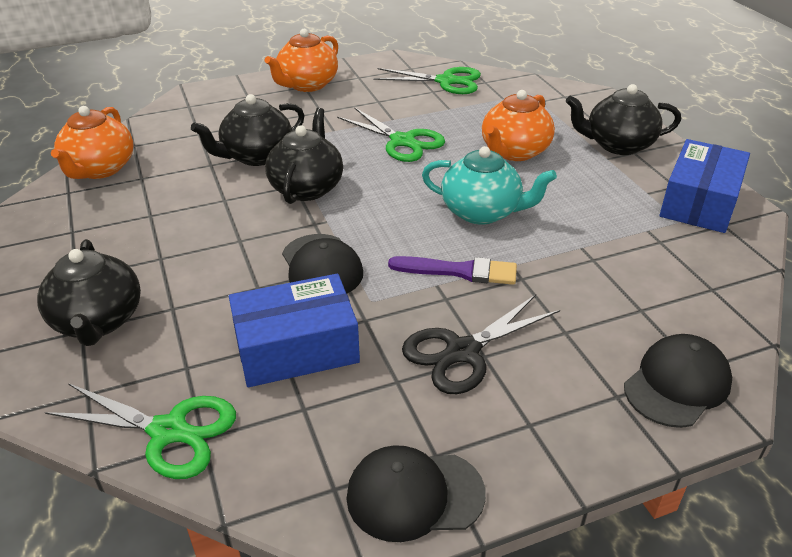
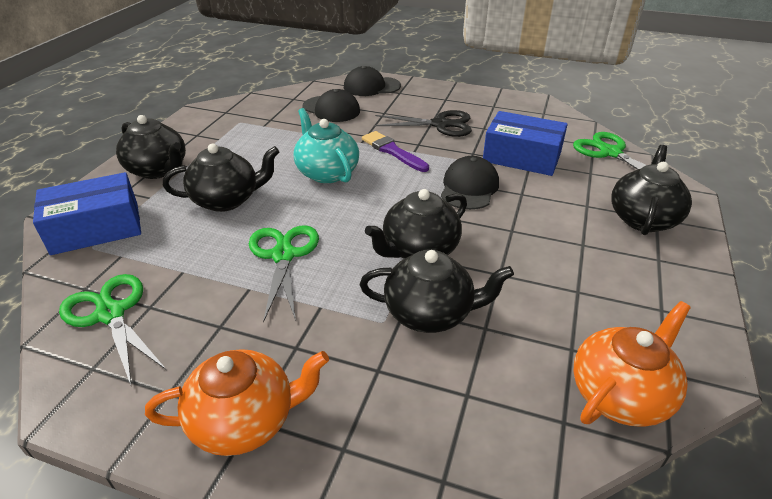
camera: 140 degrees left, 0 degrees up
(414, 495) = (513, 102): black cap -> black cap (331, 109)
(514, 152) = (227, 200): orange teapot -> black teapot
(699, 202) = (208, 124): blue box -> blue box (96, 228)

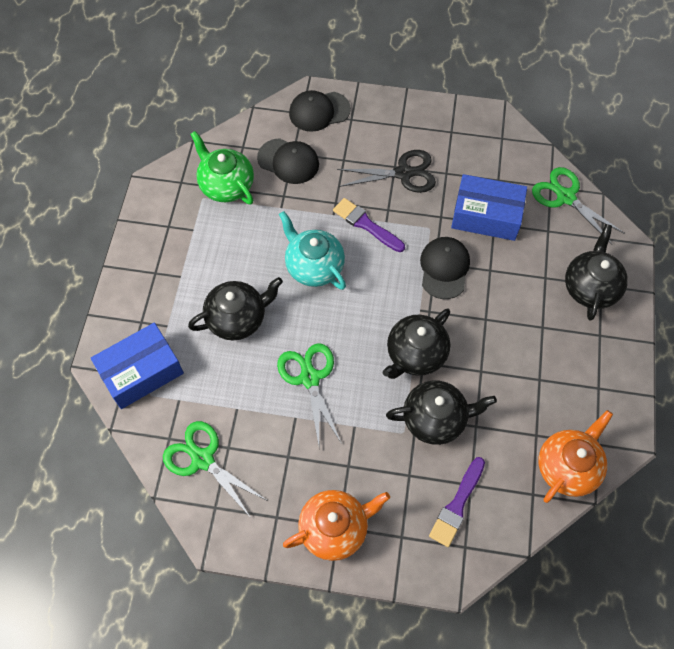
camera: 10 degrees left, 25 degrees up
(158, 170) = (157, 286): black teapot -> none
(266, 117) = (226, 185): none -> green teapot
(441, 418) = (457, 505): none -> purple brush

